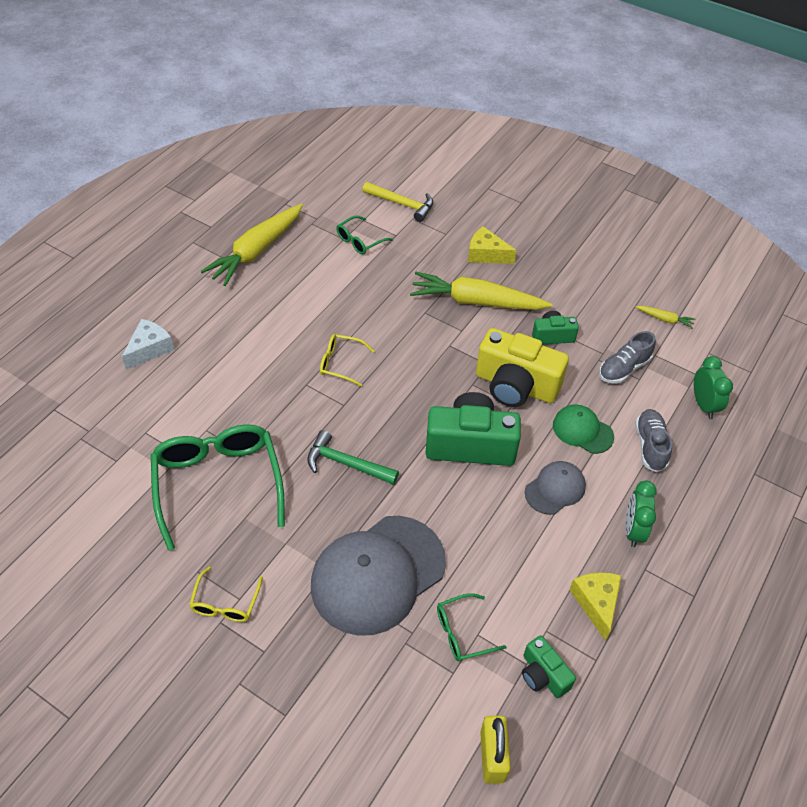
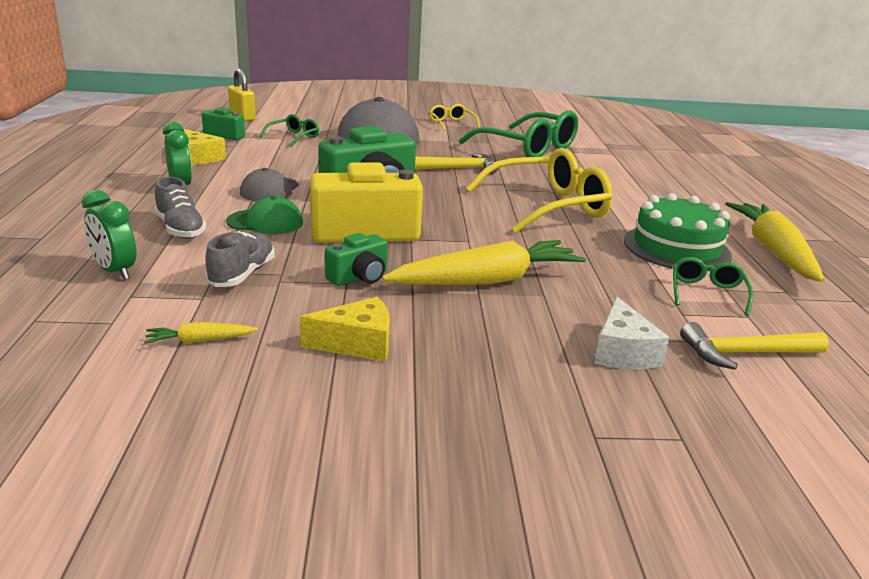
camera: 145 degrees right, 25 degrees down
(150, 349) = (697, 180): white cheese -> white cheese (622, 352)
(316, 280) = (676, 248): none -> green cake
(341, 363) = (548, 206): yellow glasses -> yellow glasses, size x2.10
(346, 463) = (458, 168): green hammer -> yellow hammer
(486, 254) = (542, 332): yellow cheese -> yellow cheese (357, 344)

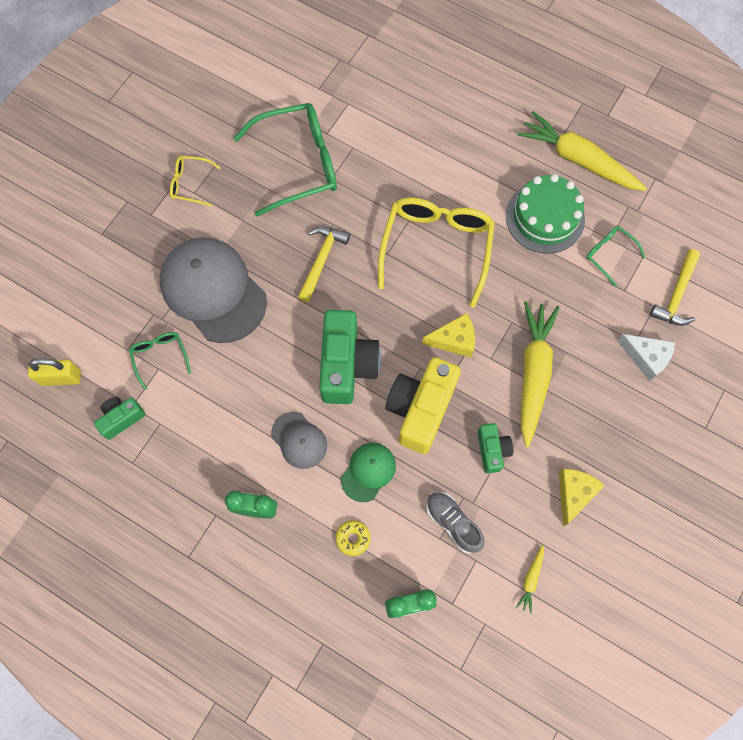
camera: 55 degrees left, 45 degrees up
(180, 229) = (353, 538): grey shoe -> yellow donut
(200, 158) = (183, 467): yellow cheese -> yellow cheese (454, 340)

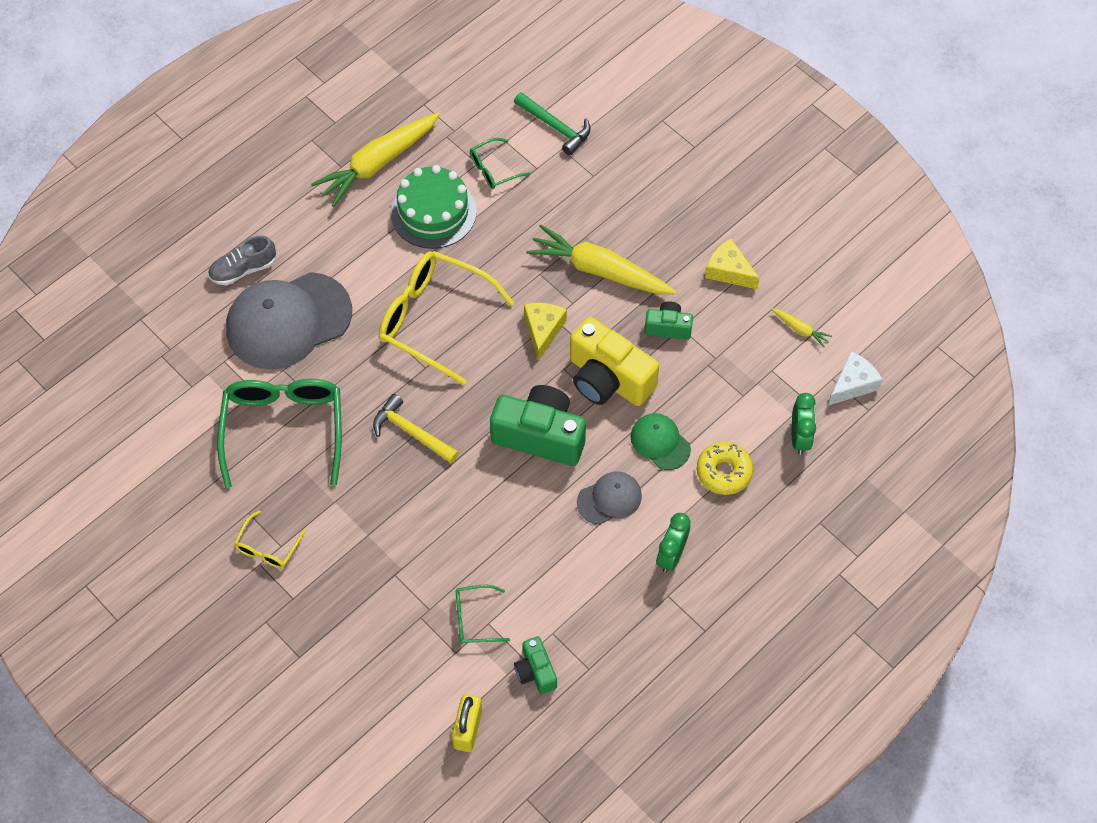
camera: 75 degrees left, 10 degrees down
(213, 291) = (412, 549): grey cap -> grey cap (288, 321)
(353, 538) = (724, 472): yellow donut -> yellow donut, size x1.56
(453, 523) = (731, 380): grey shoe -> grey shoe (243, 269)
(646, 357) = (611, 172): white cheese -> white cheese (852, 384)
(676, 295) = (555, 127): yellow hammer -> green hammer

